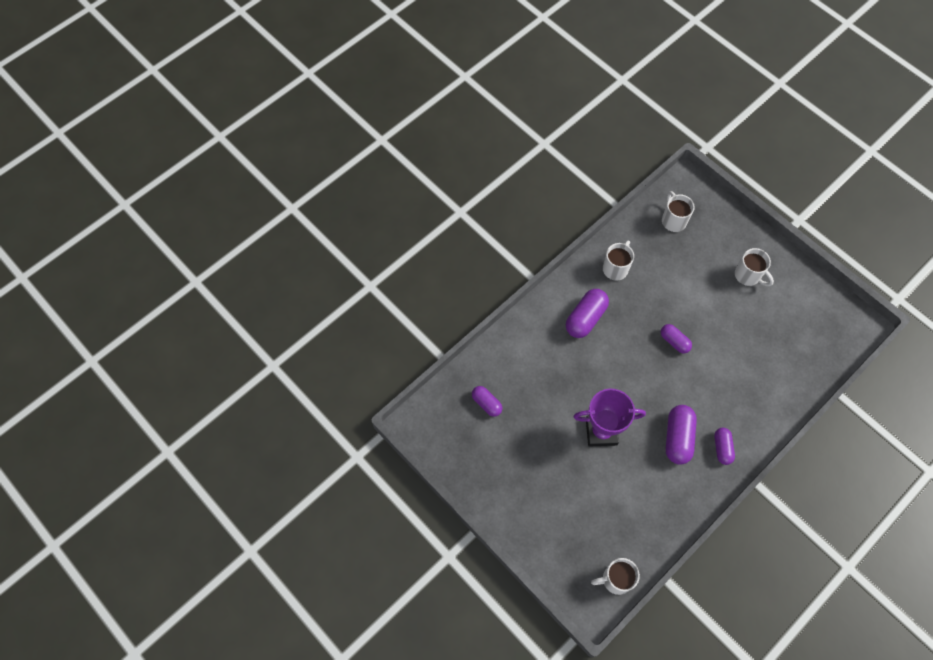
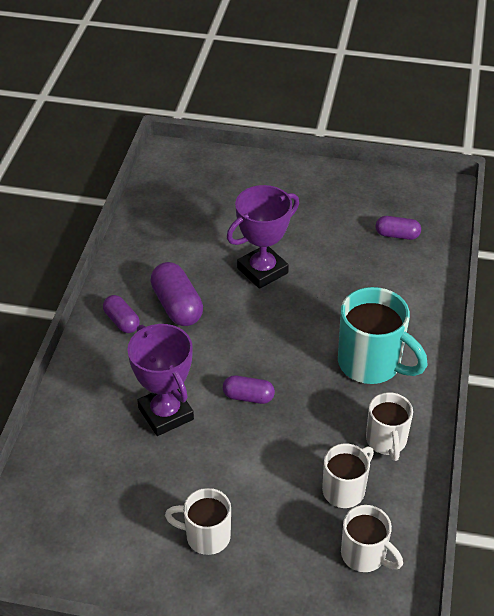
camera: 145 degrees right, 20 degrees down
(585, 318) = (371, 364): purple capsule -> turquoise mug
(615, 579) = (162, 177): white mug -> white mug (345, 489)
(730, 360) = (166, 413): none -> purple trophy

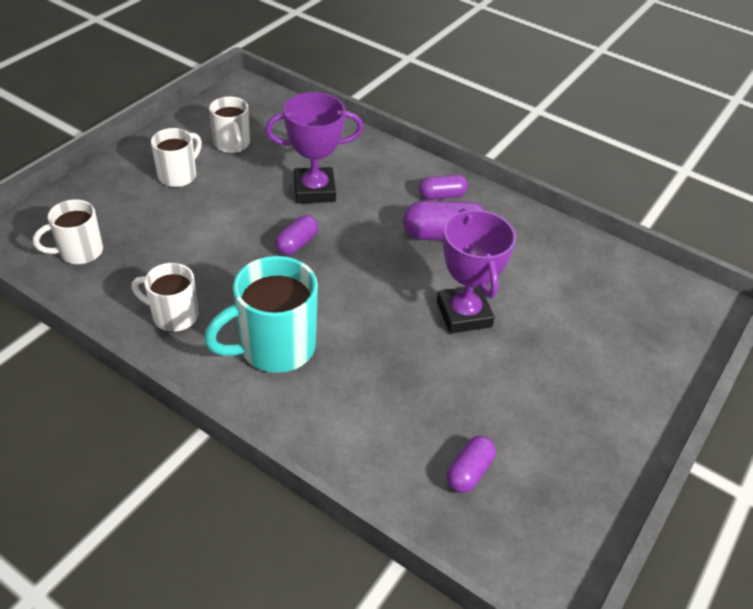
camera: 110 degrees right, 0 degrees up
(345, 489) = (149, 266): white mug -> white mug (232, 144)

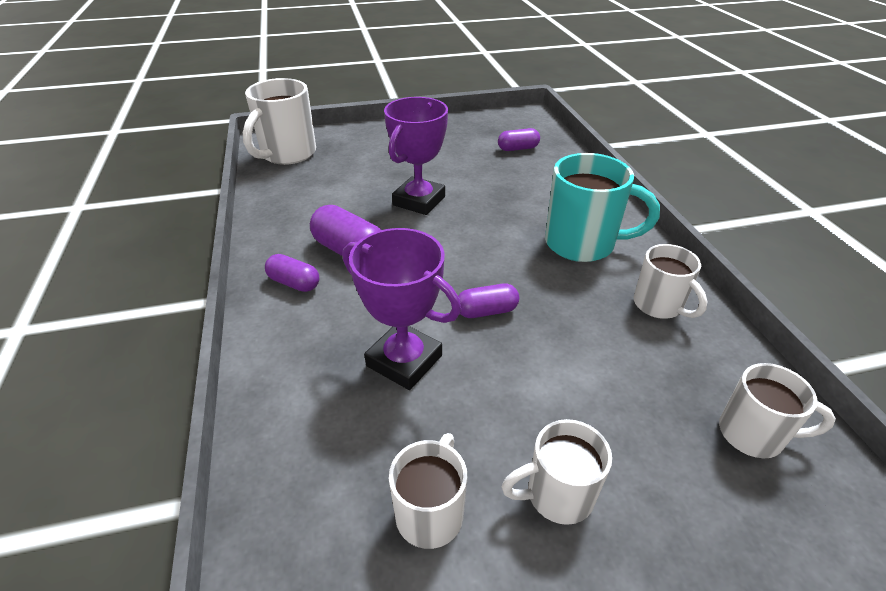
camera: 135 degrees left, 5 degrees down
(660, 298) = (287, 154): none -> white mug

